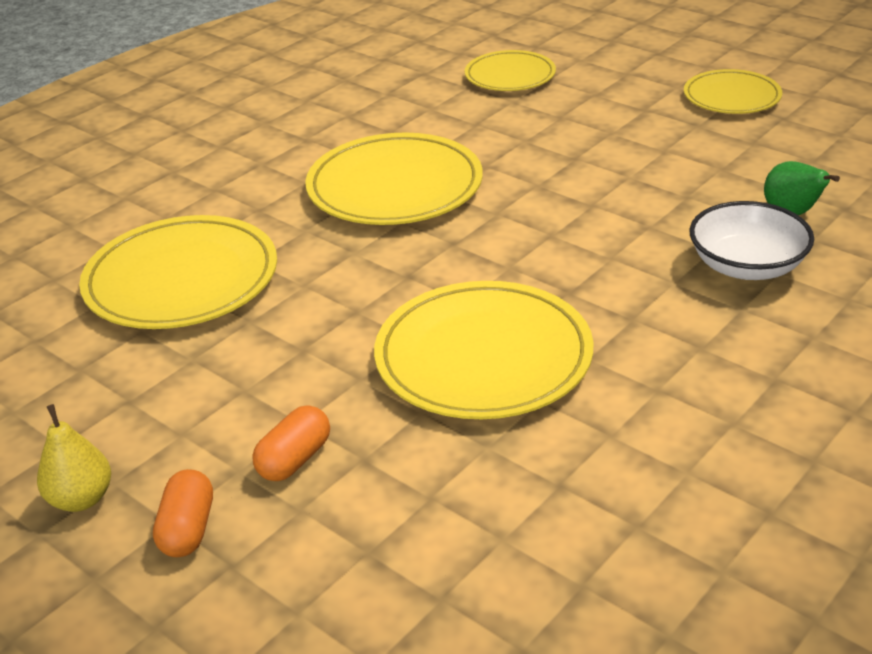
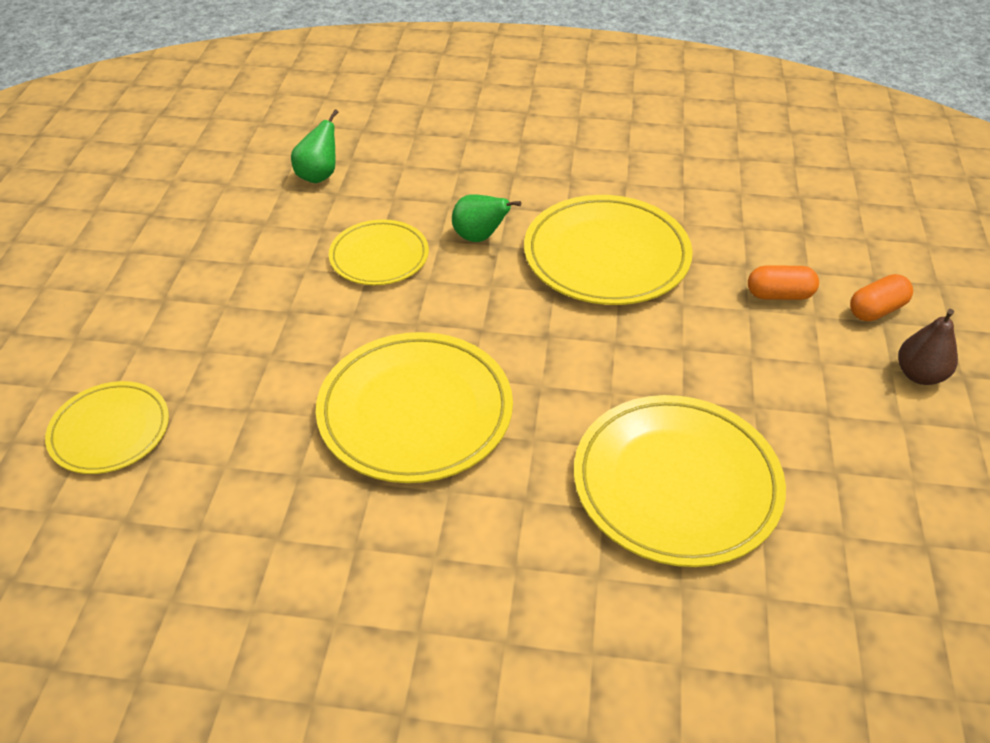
camera: 125 degrees left, 10 degrees up
(81, 499) = (919, 375): yellow pear -> brown pear
(593, 283) = (479, 237): none -> green pear
(731, 97) = (115, 252): yellow plate -> yellow plate (379, 256)
(747, 266) = (405, 178): white bowl -> none

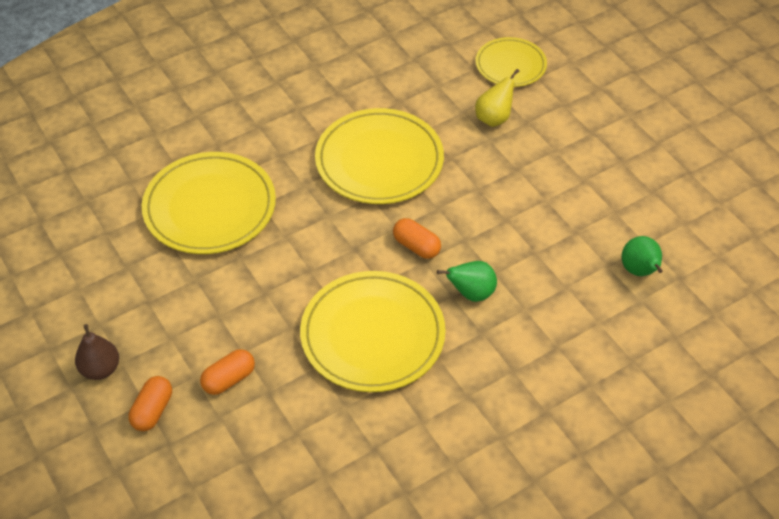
camera: 140 degrees right, 5 degrees up
(229, 377) = (494, 118): none -> yellow pear
(379, 256) = (514, 236): yellow plate -> none
(482, 301) = (416, 246): none -> orange capsule

